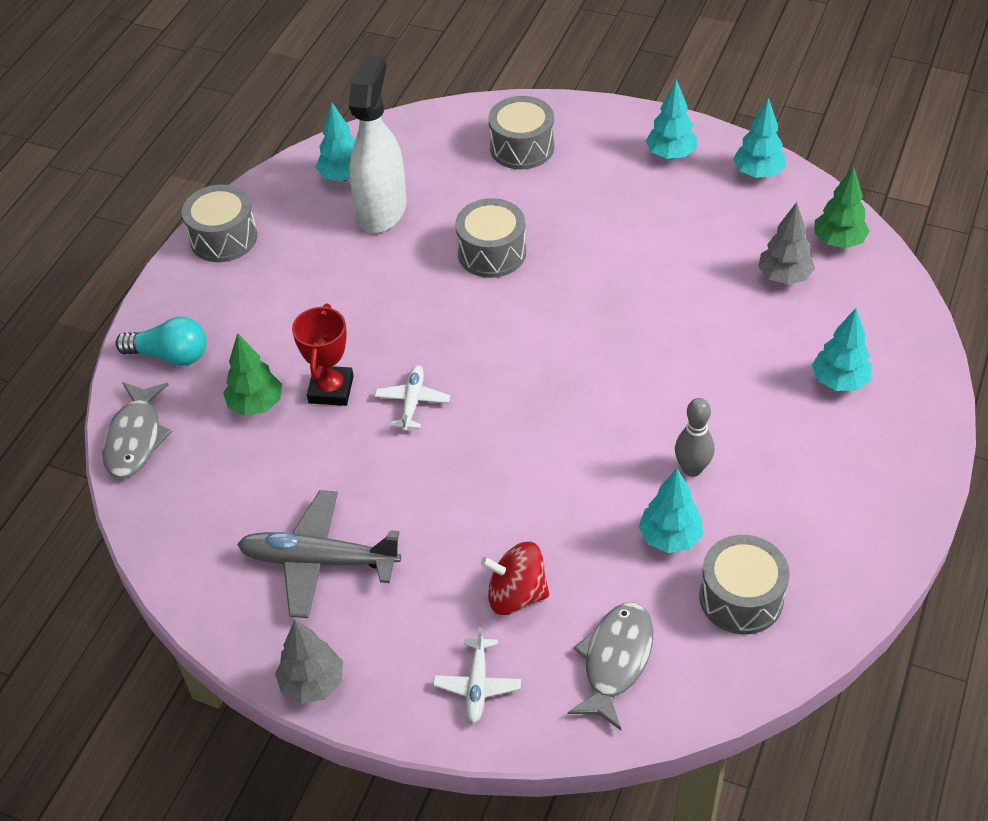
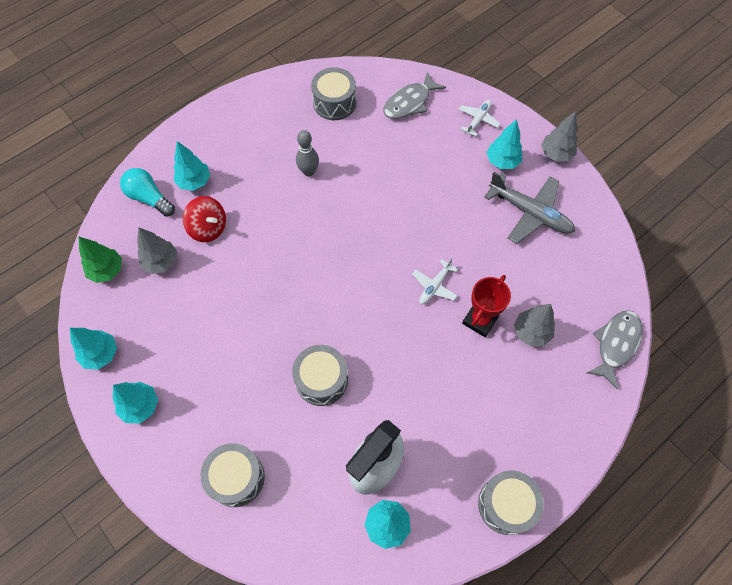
camera: 155 degrees left, 15 degrees up
(170, 355) = (577, 403): turquoise light bulb -> turquoise light bulb (149, 198)
(256, 405) = (531, 332): green tree -> grey tree
(516, 595) = (437, 150): red spinning top -> red spinning top (208, 228)
(670, 538) = (346, 143): turquoise tree -> turquoise tree (502, 161)

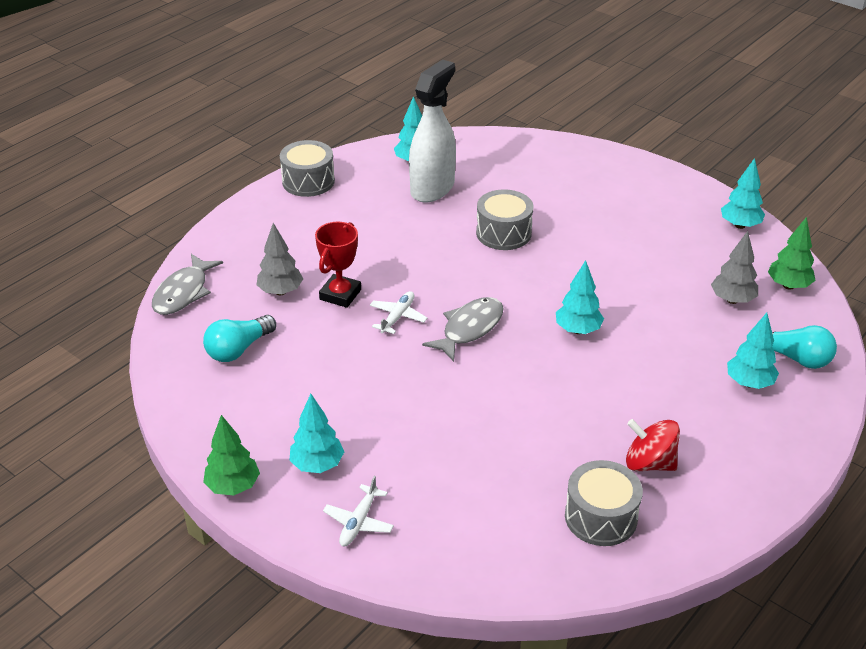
camera: 170 degrees right, 25 degrees down
(140, 406) = (673, 198): turquoise tree -> turquoise tree (577, 330)
(208, 228) = (698, 337): red spinning top -> red spinning top (649, 463)
(236, 477) = (557, 170): grey drum -> none
(309, 171) = (599, 415): grey bowling pin -> none
(409, 102) = (477, 535): grey fish -> grey fish (469, 329)
(529, 213) = (278, 405): grey plane -> none
(556, 154) = (233, 486): grey tree -> green tree
(562, 271) = (238, 349): none -> turquoise light bulb

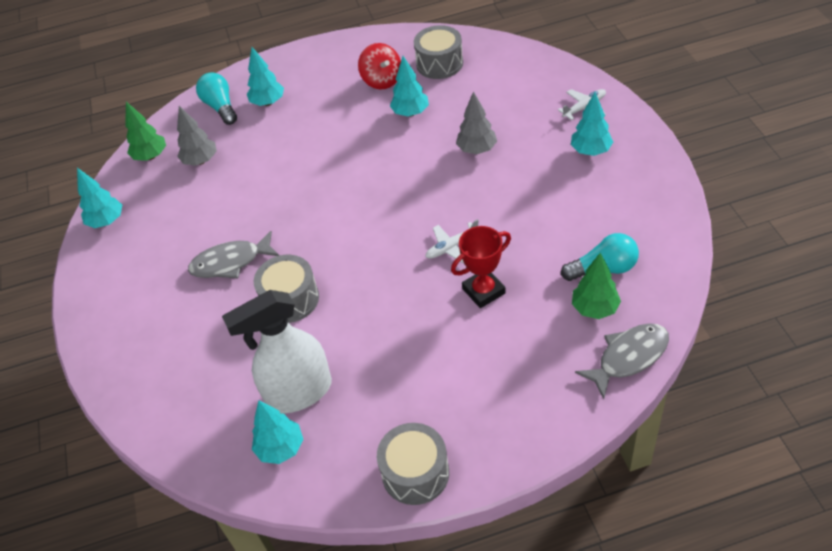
camera: 140 degrees left, 10 degrees up
(233, 486) = (657, 157): green tree -> green tree (595, 309)
(280, 291) = (535, 318): grey tree -> grey tree (477, 149)
(469, 329) = (405, 213): grey fish -> grey fish (230, 262)
(577, 330) = (330, 180): turquoise tree -> turquoise tree (410, 113)

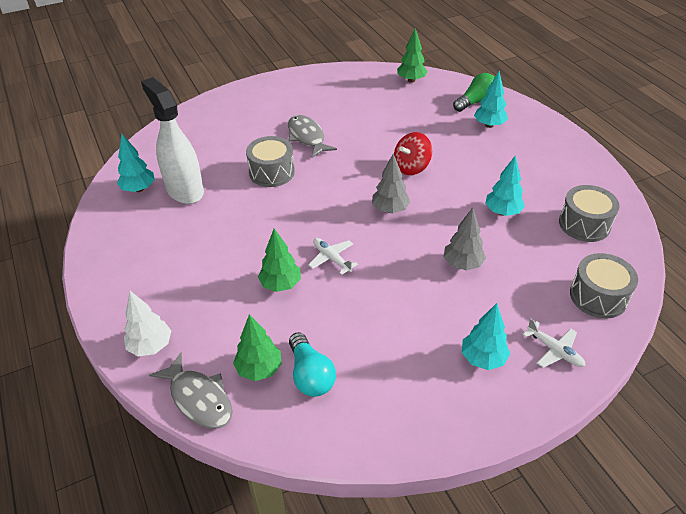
camera: 75 degrees right, 5 degrees down
(107, 221) = (342, 75): turquoise tree -> none
(201, 161) = (411, 104): grey tree -> grey tree (390, 210)
(220, 107) = (476, 102): turquoise light bulb -> green light bulb
(382, 80) = (543, 187): red spinning top -> red spinning top (411, 167)
(415, 473) = (104, 260): grey drum -> grey drum (598, 296)
(483, 291) = (281, 285): red trophy -> green tree
(559, 406) = (151, 346): none -> white tree

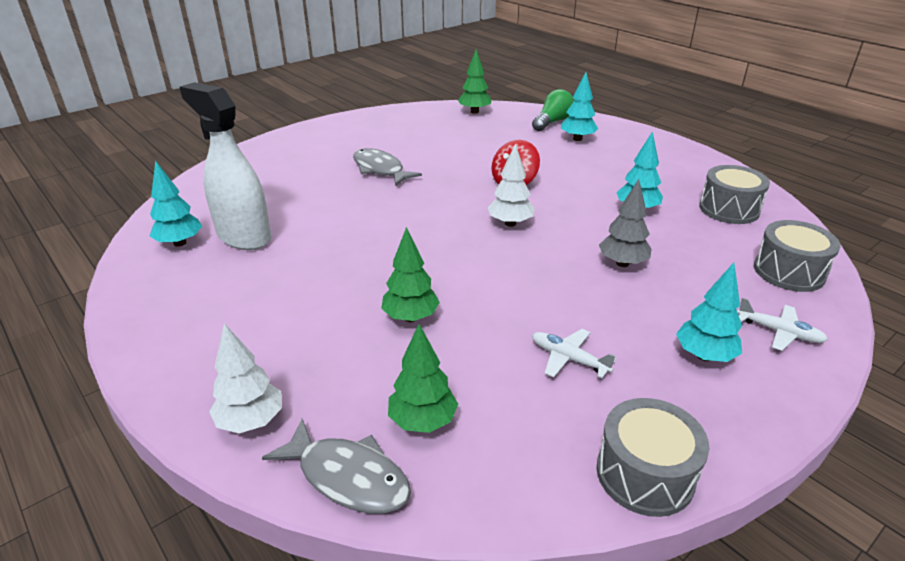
camera: 15 degrees left, 10 degrees down
(272, 172) = (351, 206): grey drum -> grey drum (645, 474)
(310, 375) = (497, 415): turquoise light bulb -> none
(332, 258) = (464, 280): white plane -> white plane (569, 359)
(390, 210) = (510, 223): grey tree -> white tree

